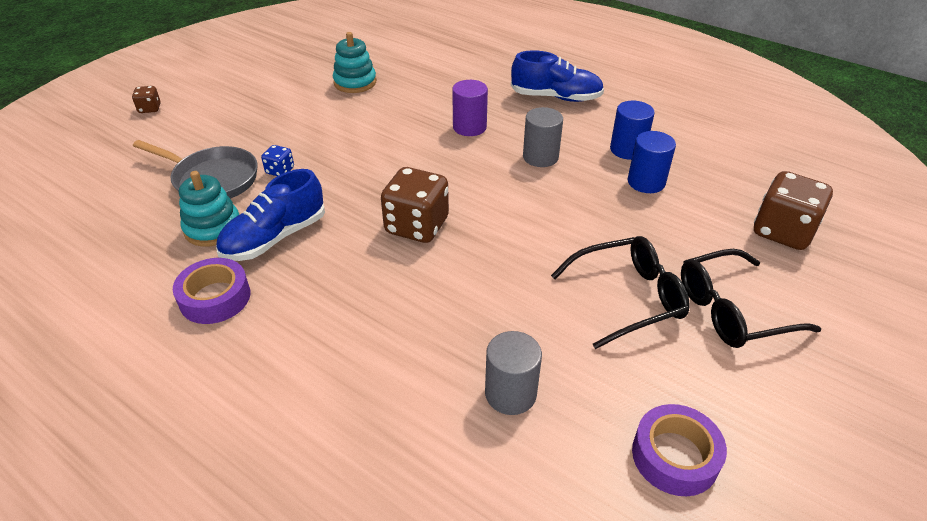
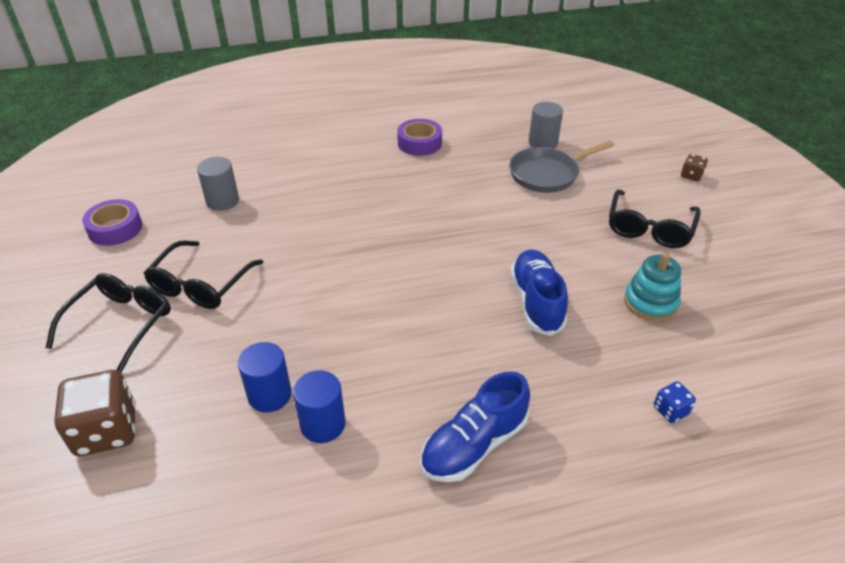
camera: 130 degrees right, 0 degrees up
(213, 228) = (487, 159): turquoise stacking toy -> none
(259, 105) = (649, 228): none -> black glasses
(275, 238) = (448, 177): blue shoe -> blue shoe (536, 302)
(280, 171) = (527, 204): blue dice -> blue dice (670, 410)
(417, 226) = (387, 234): brown dice -> none
(469, 127) = (484, 334): purple cylinder -> none
(540, 157) = (386, 350): grey cylinder -> grey cylinder (543, 142)

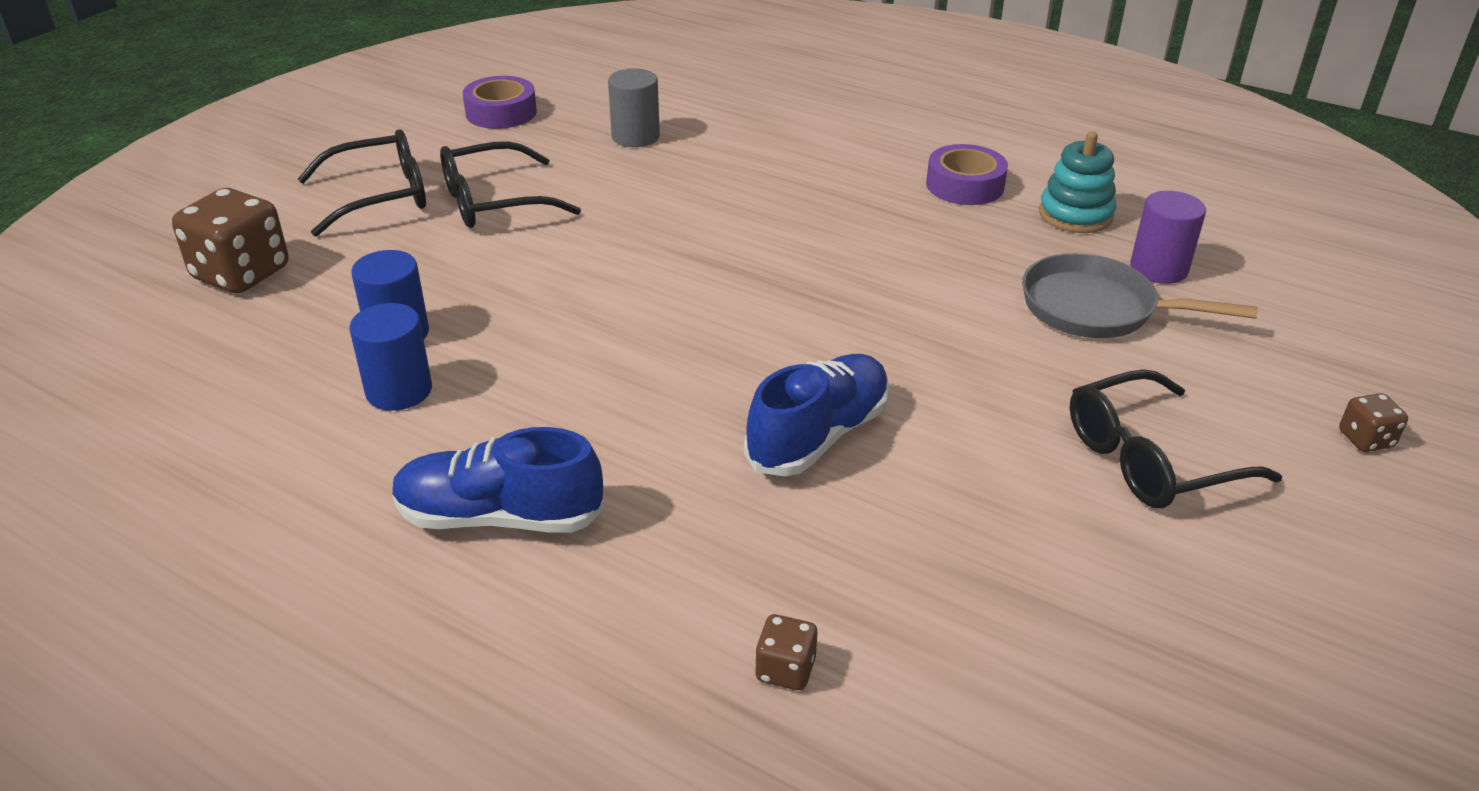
camera: 45 degrees right, 5 degrees down
(543, 142) = (1158, 269): grey cylinder -> purple cylinder
(650, 302) = (983, 541): turquoise stacking toy -> turquoise stacking toy (1075, 215)
(670, 410) = (785, 669): blue dice -> brown dice

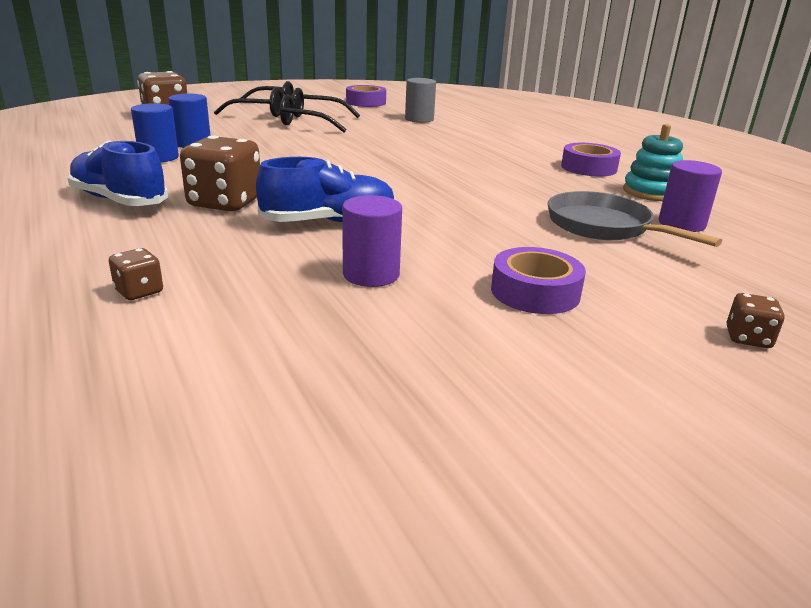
camera: 30 degrees right, 10 degrees down
(645, 456) = (225, 203): none -> brown dice
(977, 511) = (371, 274): none -> purple cylinder
(1149, 459) = (535, 292): black glasses -> purple tape

